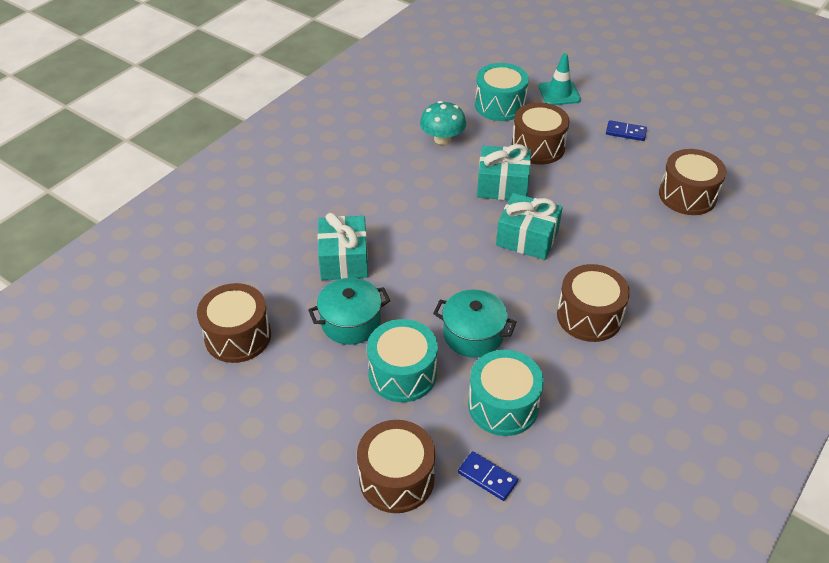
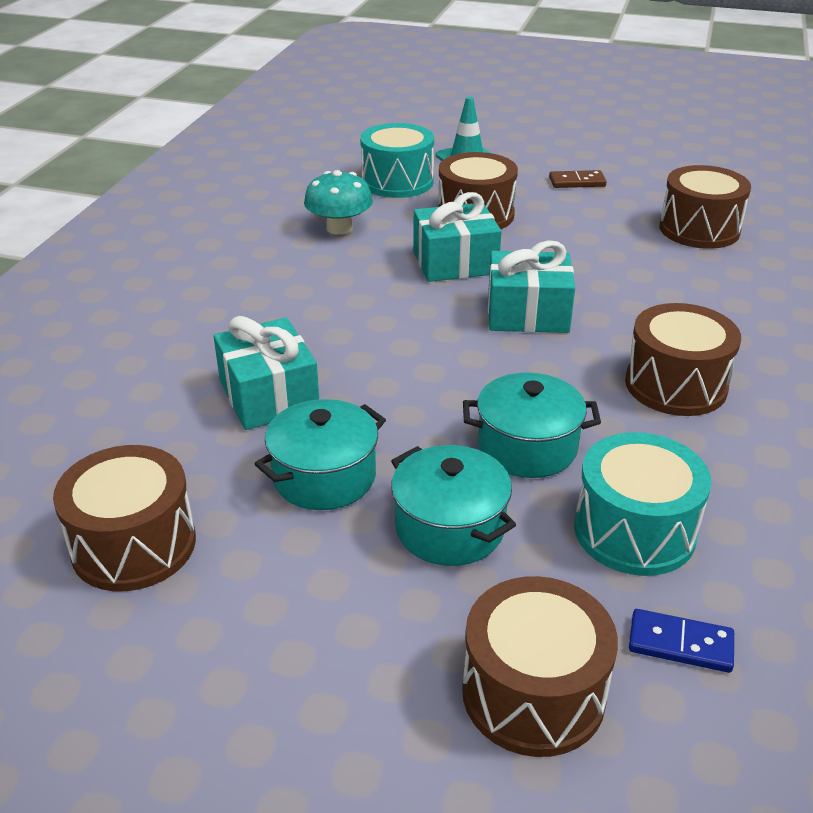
camera: 20 degrees left, 10 degrees down
(402, 374) = (449, 528): turquoise drum -> turquoise pot
(625, 132) = (577, 182): blue domino -> brown domino

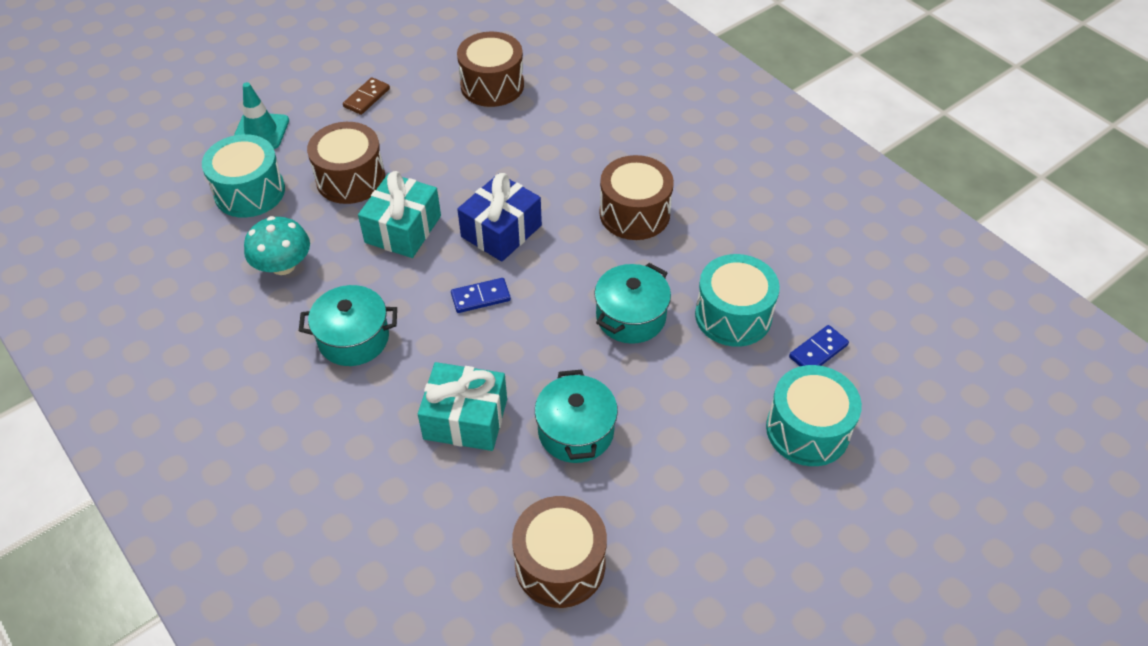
camera: 55 degrees left, 15 degrees up
(429, 338) = (480, 297): none -> blue domino
(449, 528) = (669, 395): turquoise pot -> turquoise pot (353, 338)
(527, 313) = (501, 231): turquoise gift -> blue gift
(533, 693) = (807, 430): brown drum -> turquoise drum

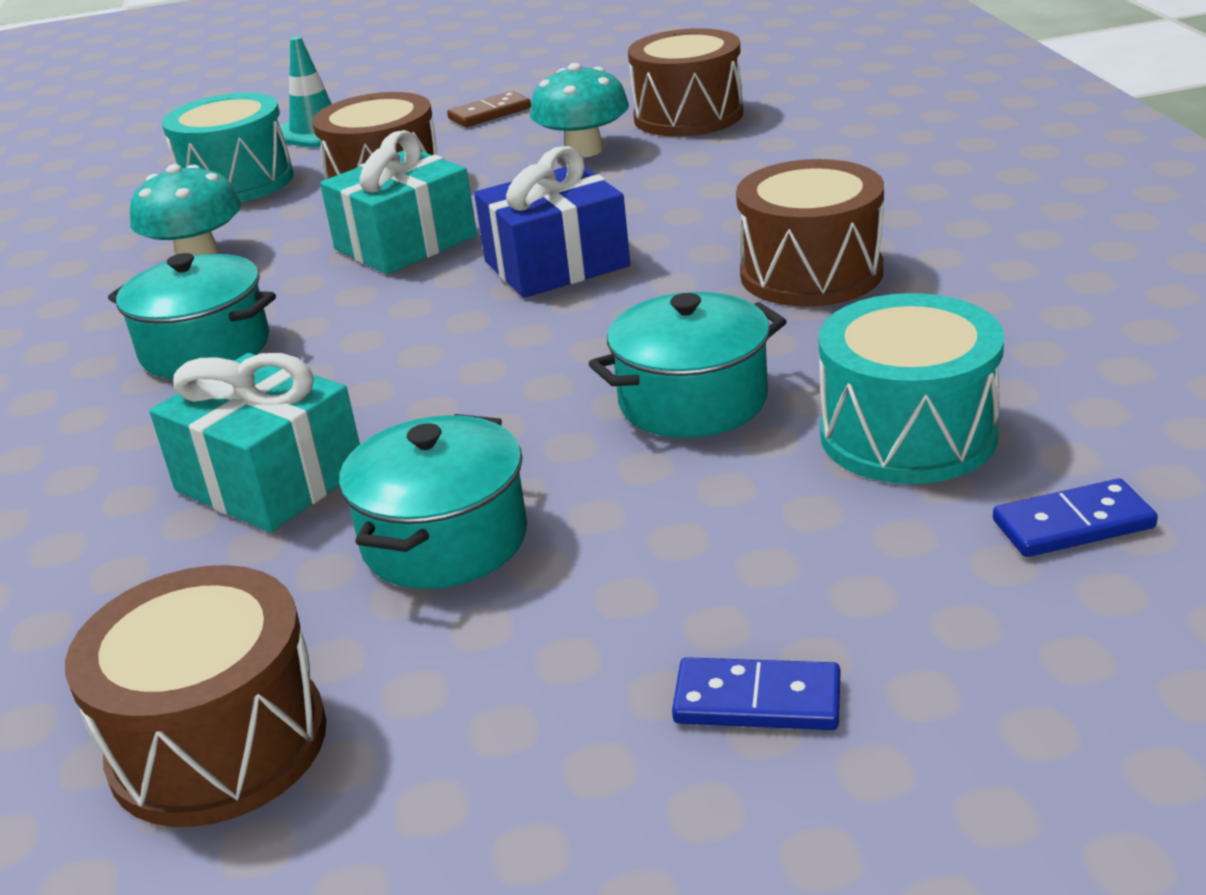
camera: 30 degrees right, 20 degrees down
(450, 127) = (583, 150): none -> turquoise mushroom
(480, 297) = (448, 334): blue domino -> blue domino (757, 700)
(807, 430) = (957, 654): turquoise drum -> none

